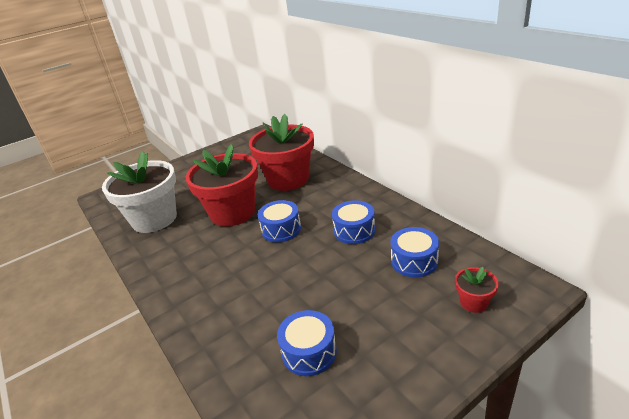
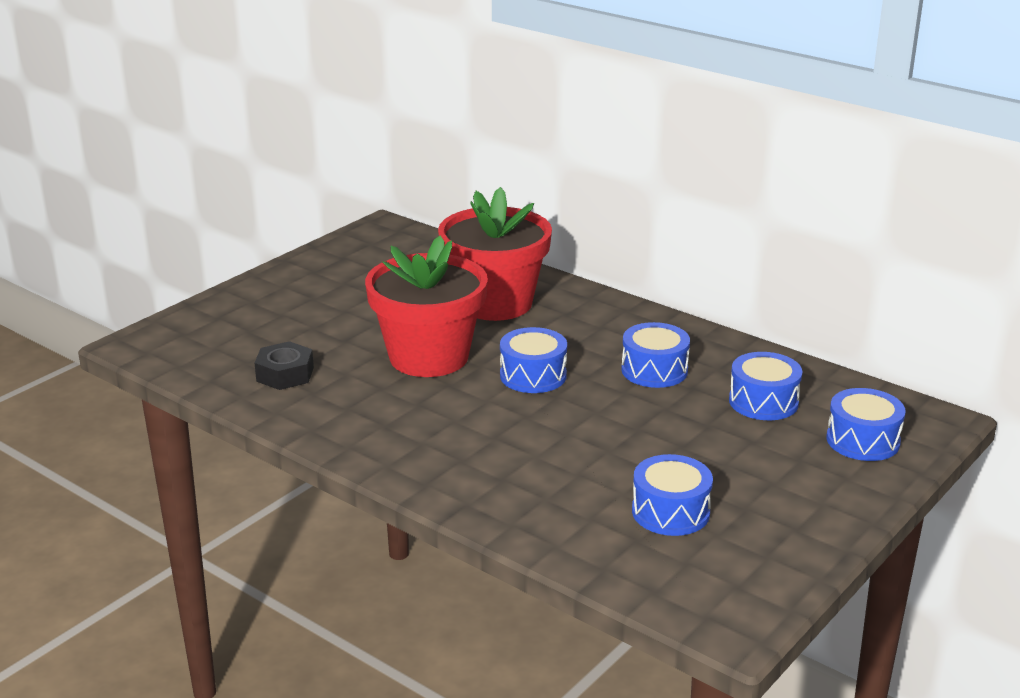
camera: 20 degrees left, 5 degrees down
(154, 219) = (285, 374): white flower pot -> black nut
(473, 302) = (863, 440): red flower pot -> blue drum

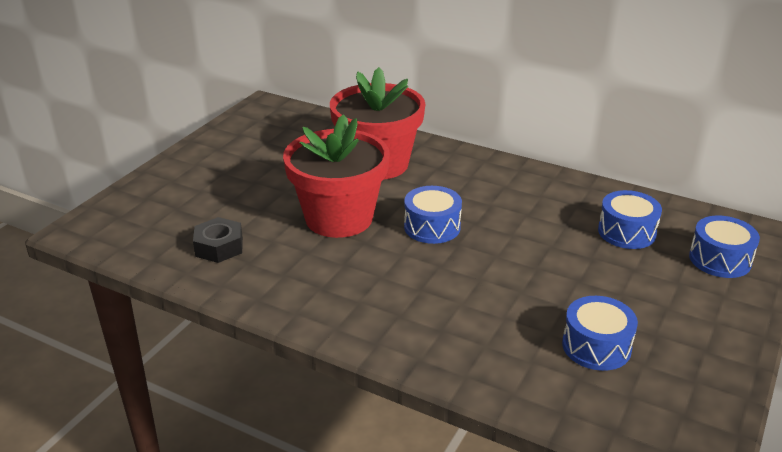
camera: 10 degrees left, 5 degrees up
(654, 370) = (528, 212): blue drum -> none

